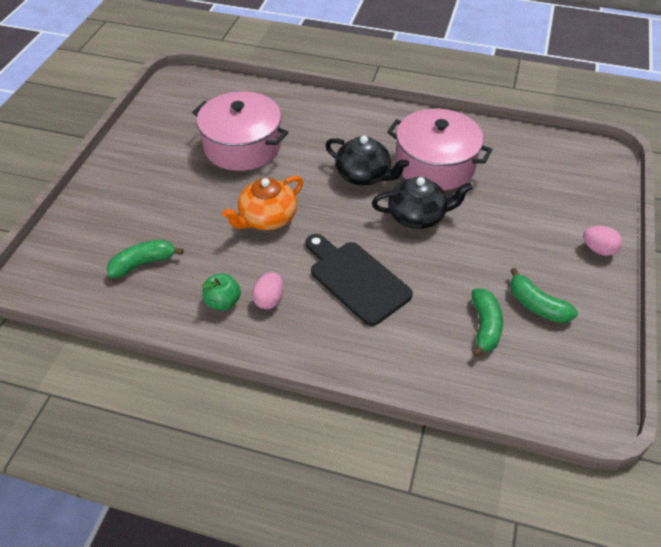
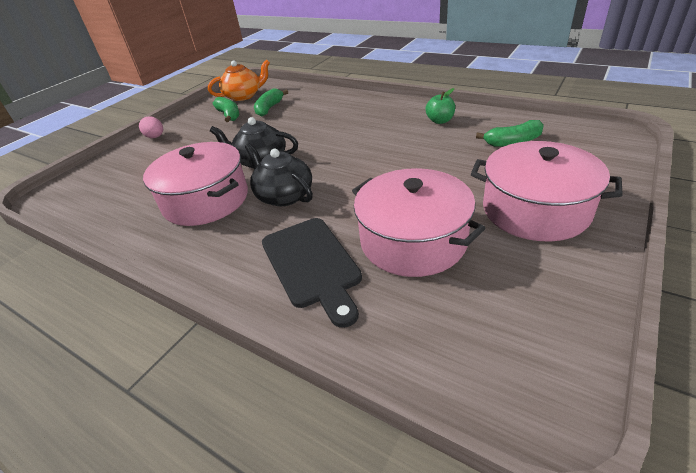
camera: 160 degrees left, 10 degrees down
(148, 179) = (535, 210): none -> pink pot
(267, 218) = (396, 166): orange teapot -> orange teapot (244, 96)
(269, 300) = (404, 121): pink egg -> none
(356, 279) = (336, 128): black cutting board -> black cutting board (312, 264)

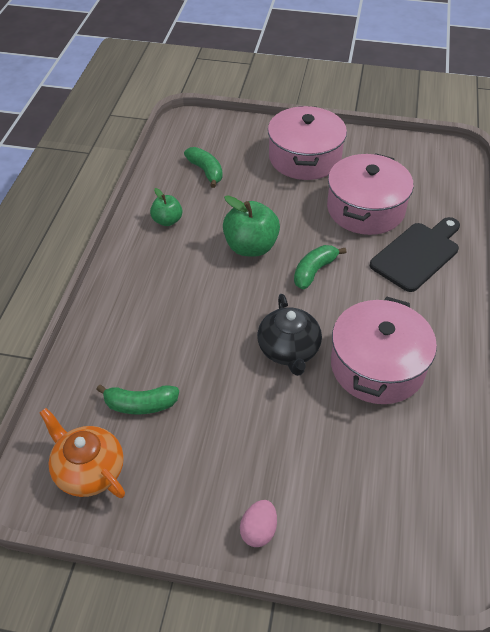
camera: 115 degrees left, 10 degrees up
(229, 115) = (168, 454): green banana -> green banana (314, 271)
(284, 195) = (343, 303): black teapot -> none
(386, 156) = (251, 247): none -> green apple

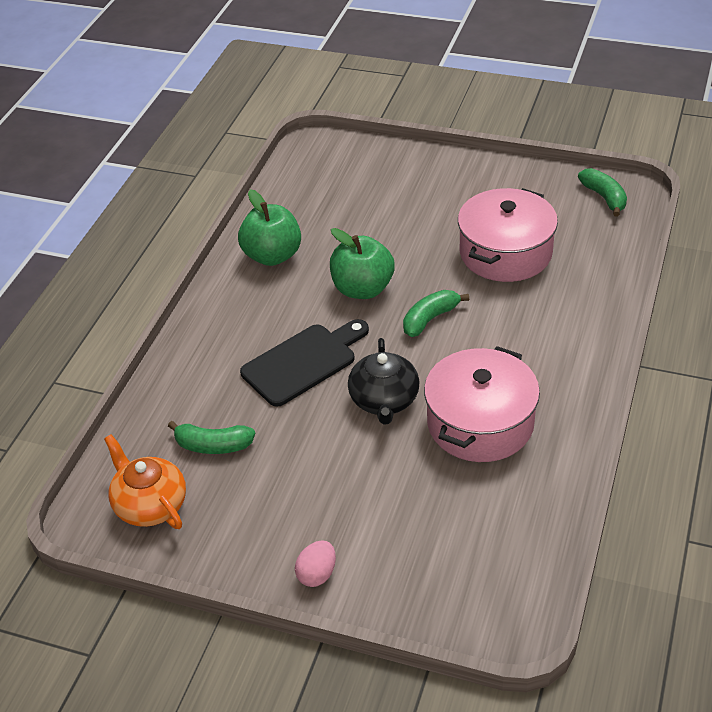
camera: 10 degrees right, 5 degrees down
(167, 221) = (272, 256): green apple -> green apple, size x1.71
(206, 171) = (326, 202): green banana -> green banana (604, 197)
(305, 158) = (446, 191): pink pot -> none
(417, 254) = (555, 306): black cutting board -> black cutting board (303, 362)

